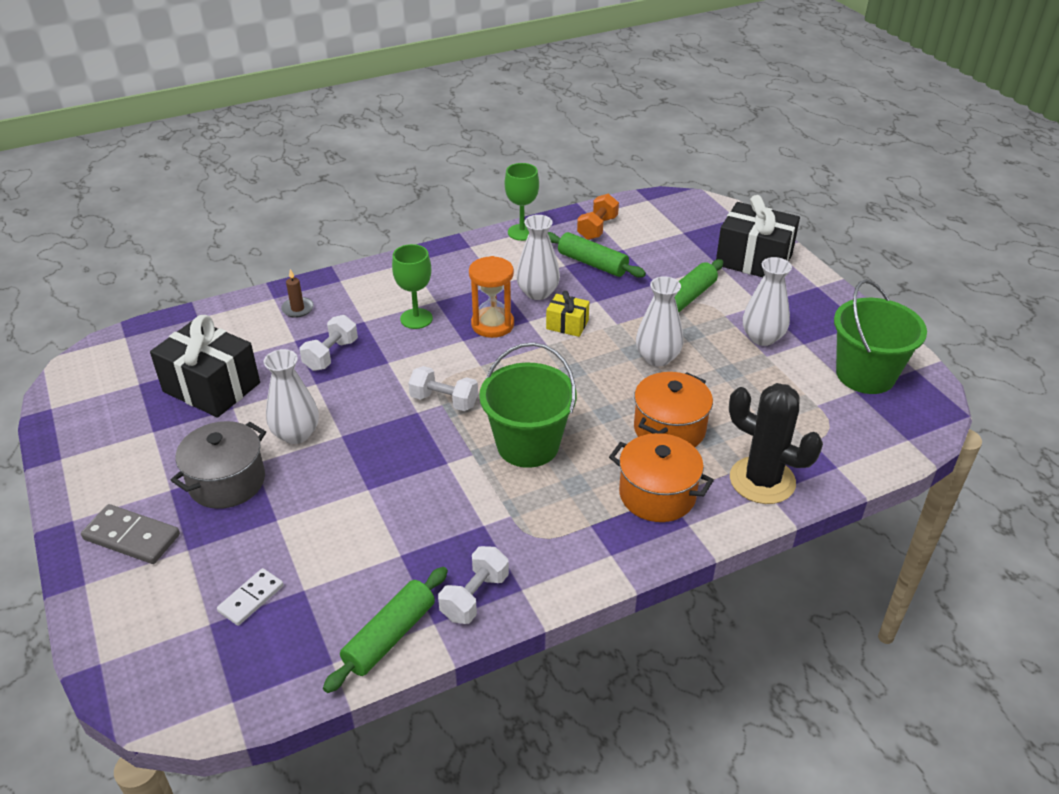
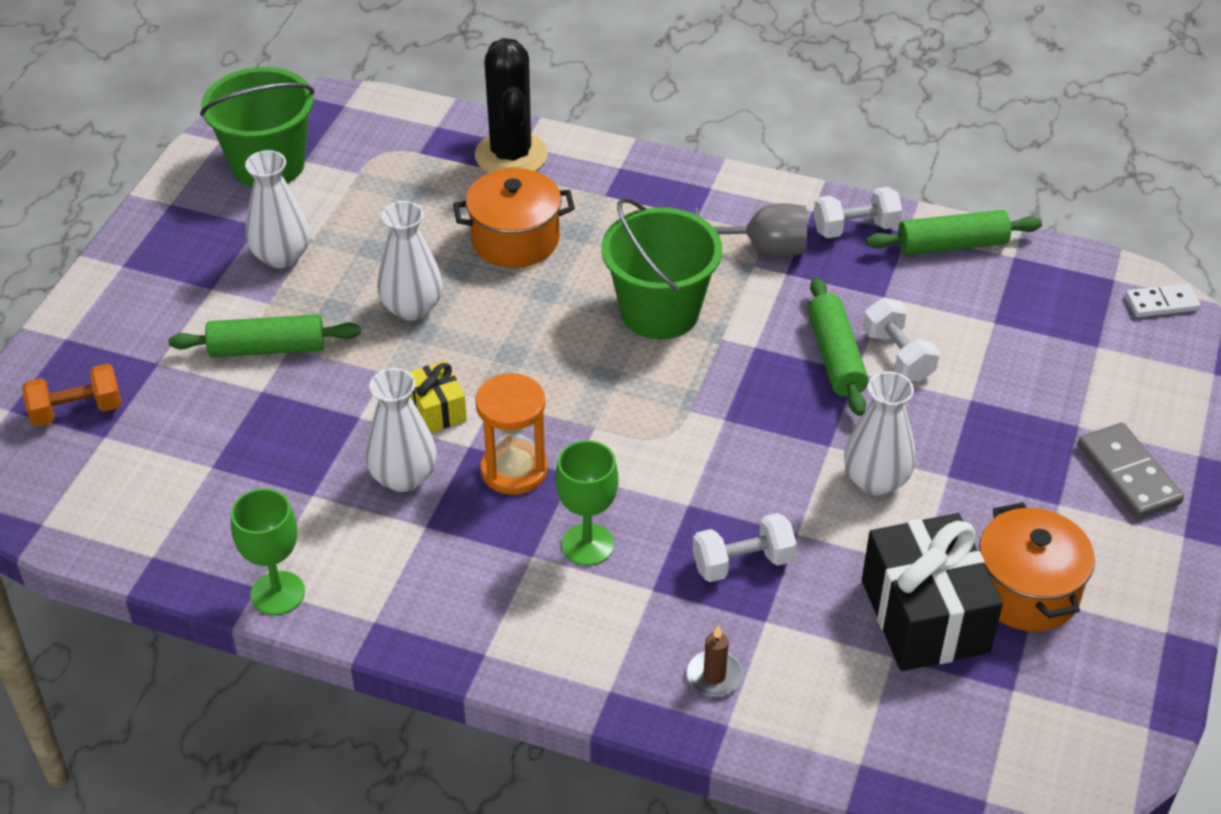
camera: 135 degrees left, 5 degrees up
(227, 482) = (992, 472): grey pot -> none
(251, 598) = (1047, 343): white domino -> white domino (1161, 303)
(444, 401) = (683, 412): white dumbbell -> white dumbbell (897, 356)
(518, 532) = (764, 249): none -> grey goblet
(592, 263) = (280, 472): green rolling pin -> green rolling pin (835, 357)
(597, 228) = (182, 524): orange dumbbell -> orange dumbbell (77, 411)
(657, 494) = (610, 201): orange pot -> orange pot (1026, 591)
(754, 260) = (112, 341): black gift -> none

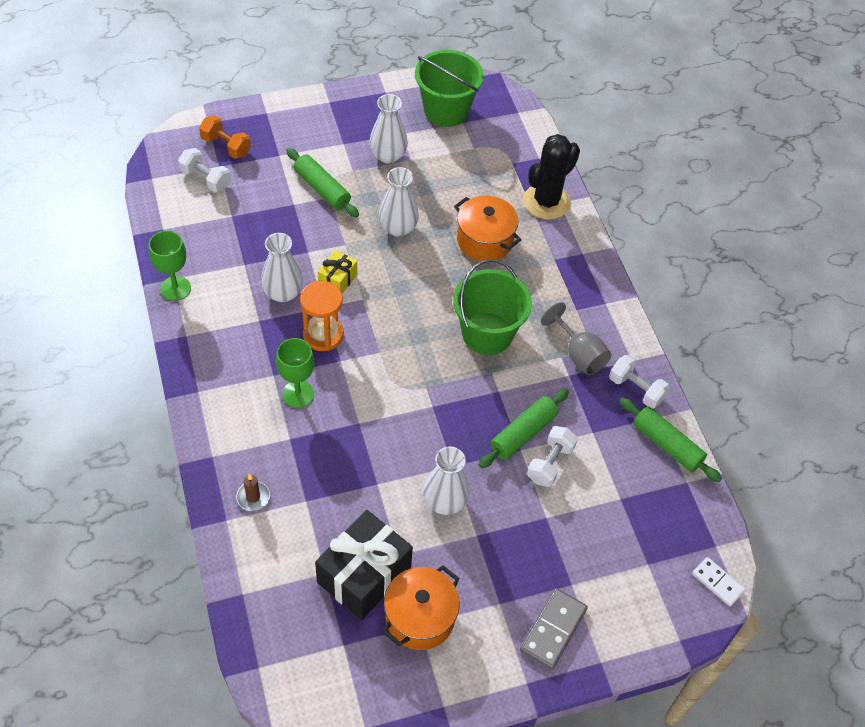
camera: 50 degrees right, 10 degrees up
(743, 563) = (337, 469): white dumbbell -> white dumbbell (206, 179)

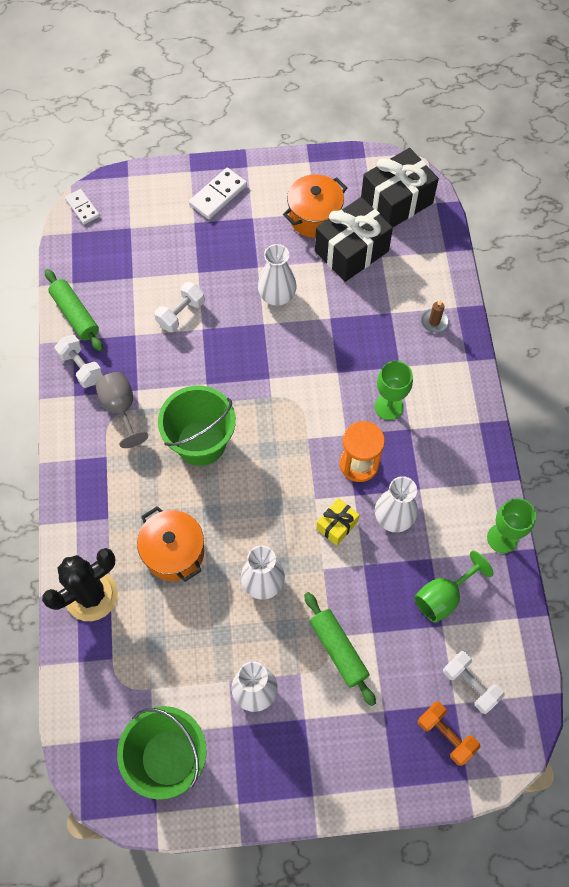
camera: 165 degrees left, 10 degrees up
(231, 236) = (443, 596): none -> green goblet
(313, 660) = (396, 201): none -> black gift
(523, 433) = (196, 342): green rolling pin -> none
(553, 630) = (218, 195): grey domino -> white domino

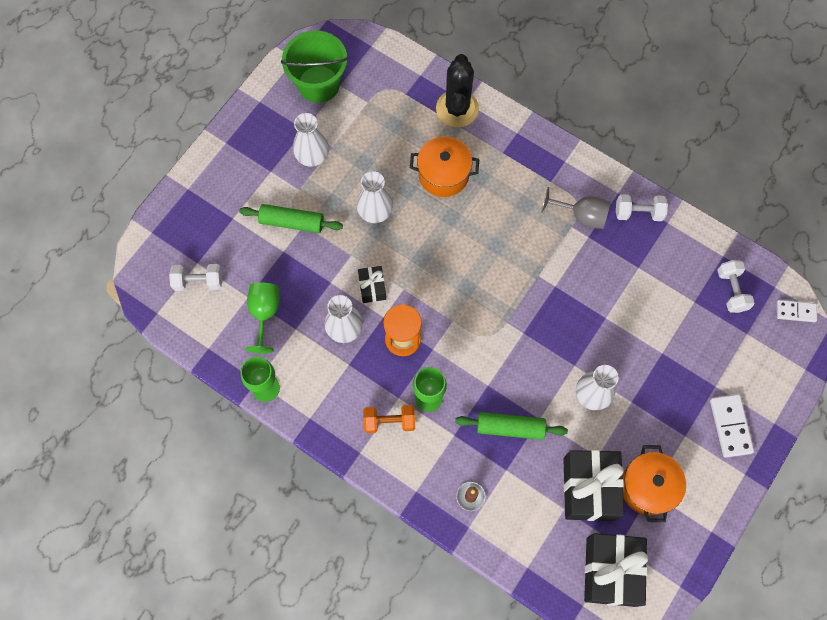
camera: 130 degrees right, 5 degrees up
(75, 315) = (690, 239): green rolling pin -> green rolling pin (510, 428)
(181, 314) = (632, 312): white dumbbell -> white dumbbell (731, 290)
(201, 442) = (510, 248): green bucket -> none
(337, 525) = (372, 288): yellow gift -> black gift
(446, 735) = (185, 241): orange dumbbell -> orange dumbbell (389, 422)

